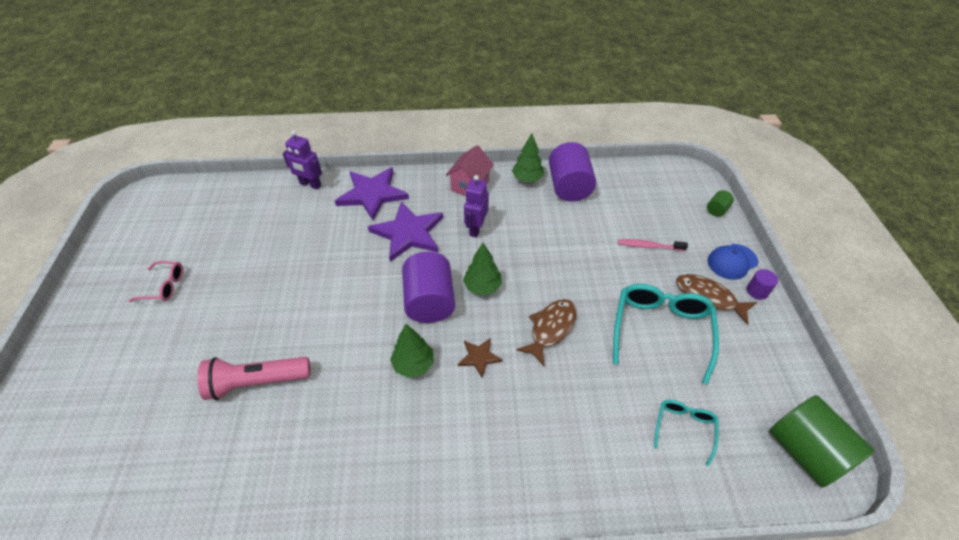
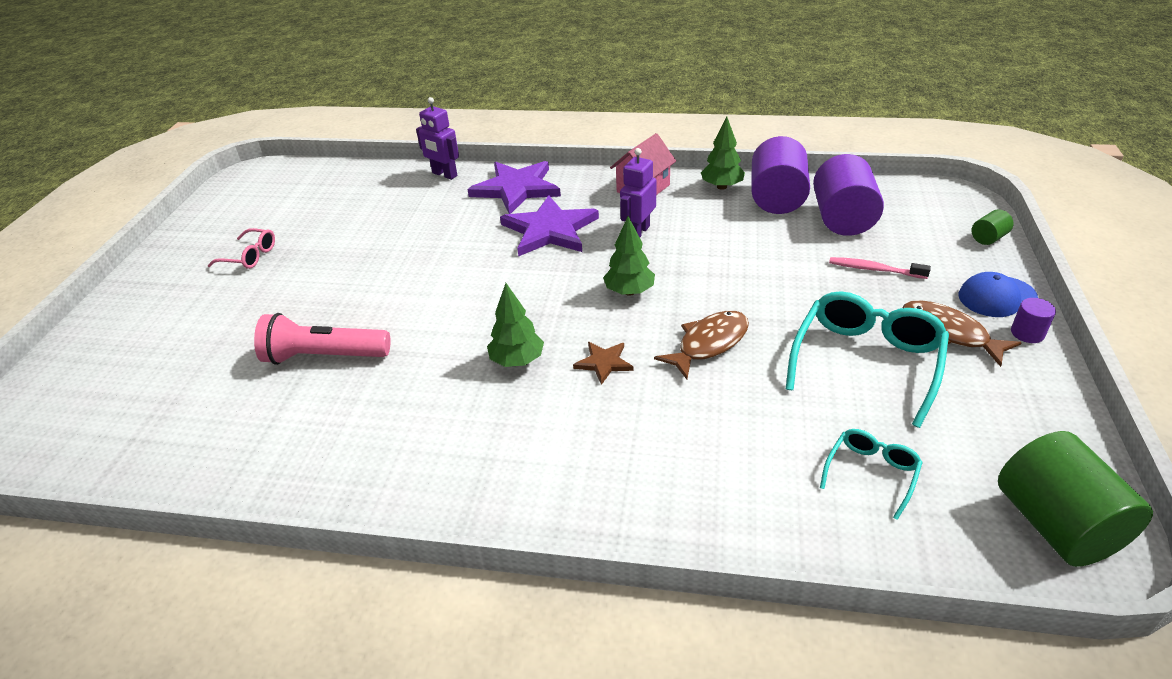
camera: 15 degrees right, 10 degrees down
(429, 301) = (556, 300): purple cylinder -> purple cylinder (842, 219)

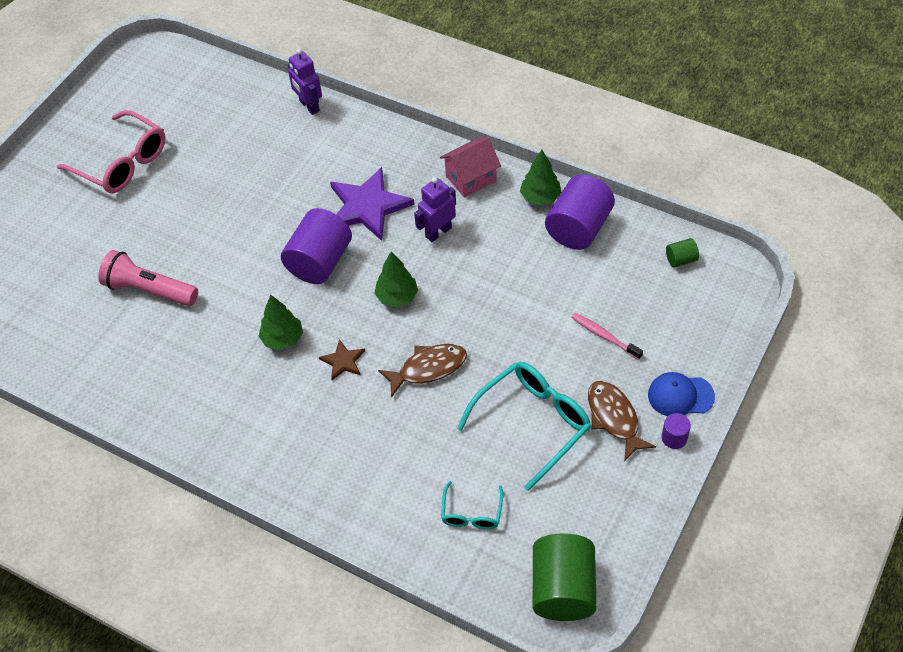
camera: 20 degrees right, 15 degrees up
(250, 256) = (122, 163): pink glasses -> pink glasses, size x1.90
(516, 189) = (363, 145): purple star -> none
(842, 219) = (618, 271): purple cylinder -> purple cylinder (320, 262)
(871, 473) = (471, 513): turquoise glasses -> turquoise glasses turned 135 degrees clockwise
(988, 238) = (725, 332): green cylinder -> green cylinder (681, 259)

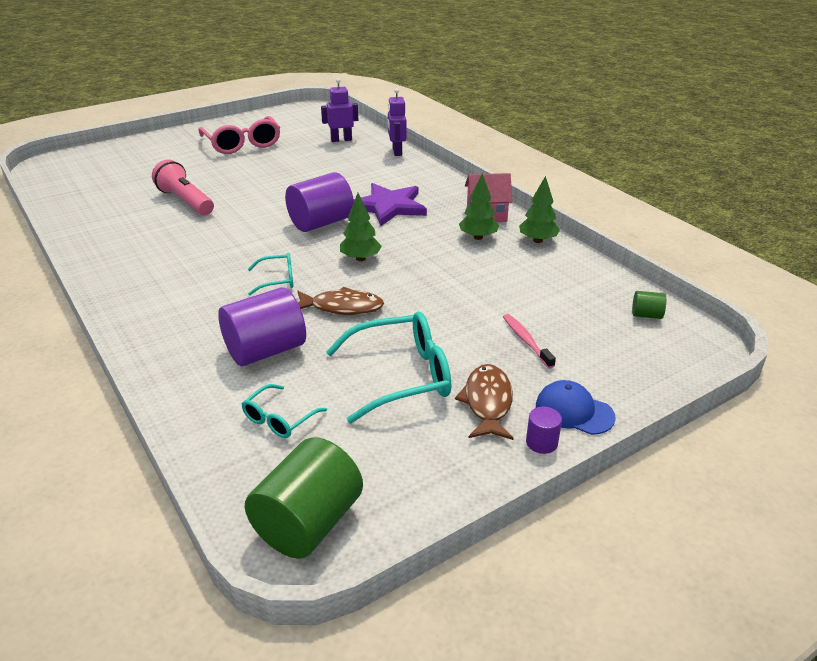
camera: 25 degrees right, 20 degrees down
(283, 339) = (246, 253): green tree -> green tree (478, 237)
(343, 361) = (277, 280): brown star -> turquoise glasses
(438, 232) = (431, 234): purple robot -> purple robot (341, 140)
(578, 228) = (558, 267): purple cylinder -> purple cylinder (265, 350)

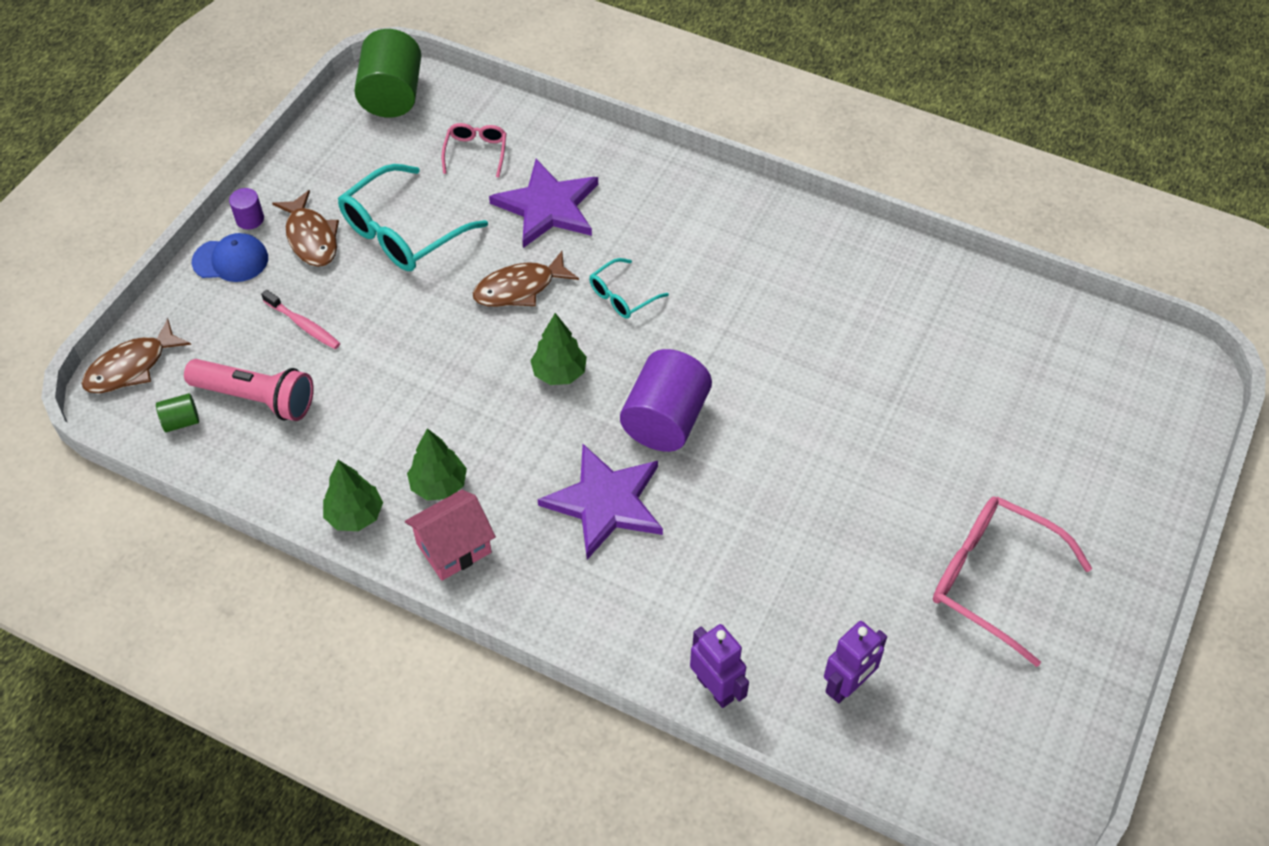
camera: 150 degrees right, 20 degrees up
(186, 201) = (886, 382): pink flashlight -> pink flashlight (256, 398)
(265, 350) = (548, 206): purple cylinder -> purple star
(279, 419) = (476, 152): turquoise glasses -> pink glasses
(686, 361) = (131, 367): none -> brown fish

